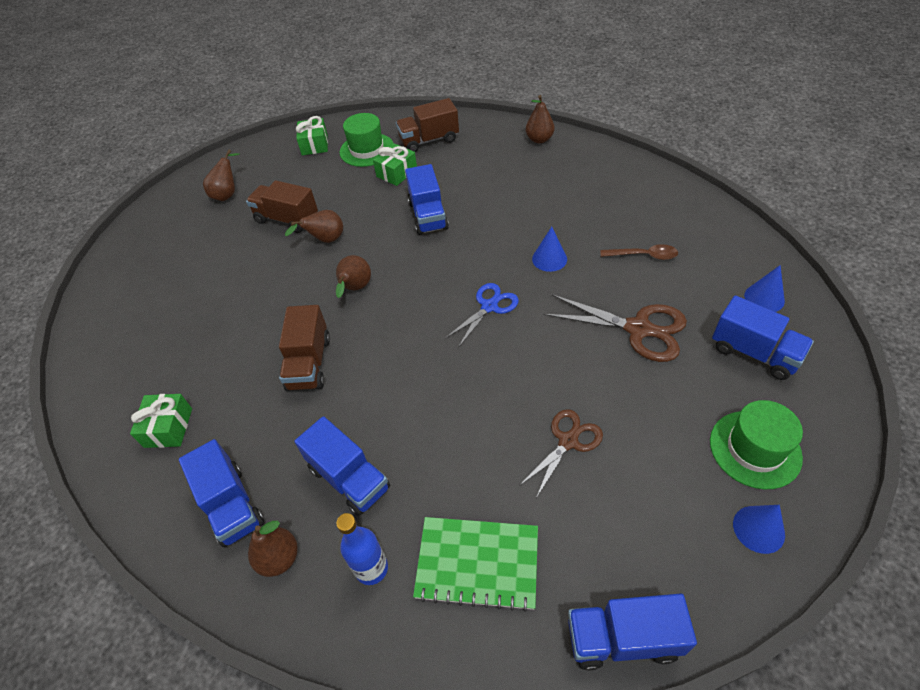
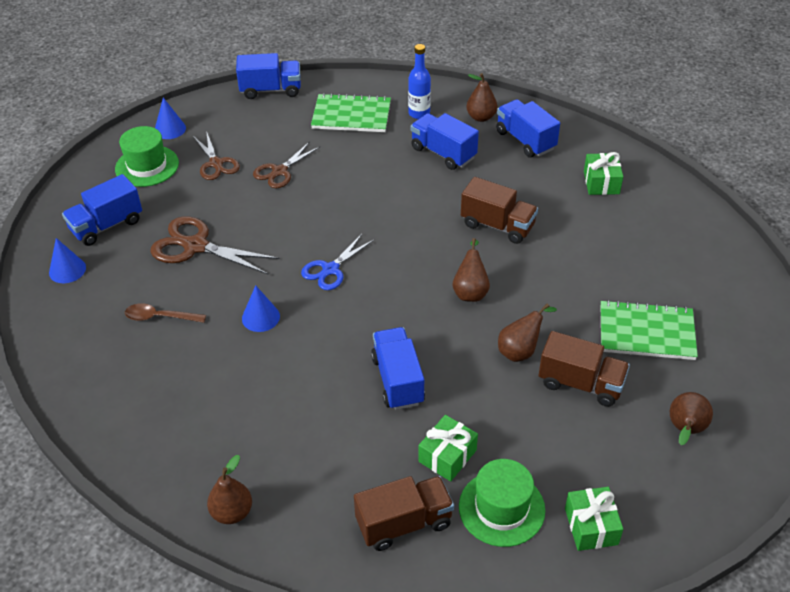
camera: 175 degrees right, 5 degrees down
(216, 258) = (646, 332): none -> green notebook
(309, 363) = (497, 225): brown truck -> brown truck turned 120 degrees clockwise
(659, 455) = (216, 163): none -> brown scissors
(754, 352) = (107, 225): blue truck -> blue truck turned 75 degrees counterclockwise

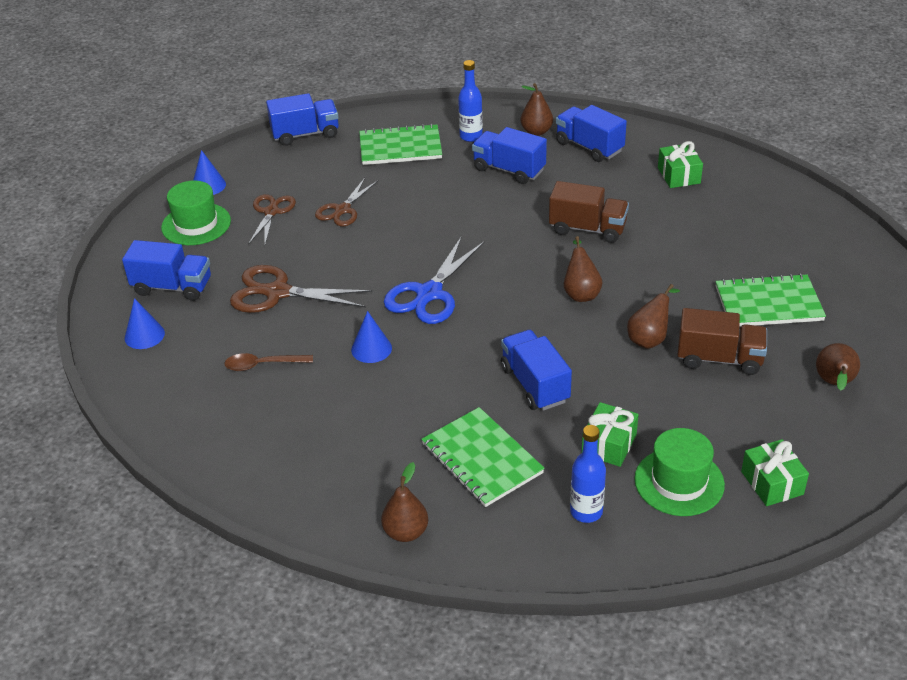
camera: 10 degrees left, 5 degrees down
(107, 225) = (172, 287): blue truck -> blue truck turned 120 degrees counterclockwise
(216, 163) = (271, 212): brown scissors -> brown scissors turned 135 degrees counterclockwise
(325, 449) = (482, 459): none -> green notebook
(330, 269) = (429, 294): blue scissors -> blue scissors, size x1.53
(404, 523) = (586, 511): brown truck -> blue bottle

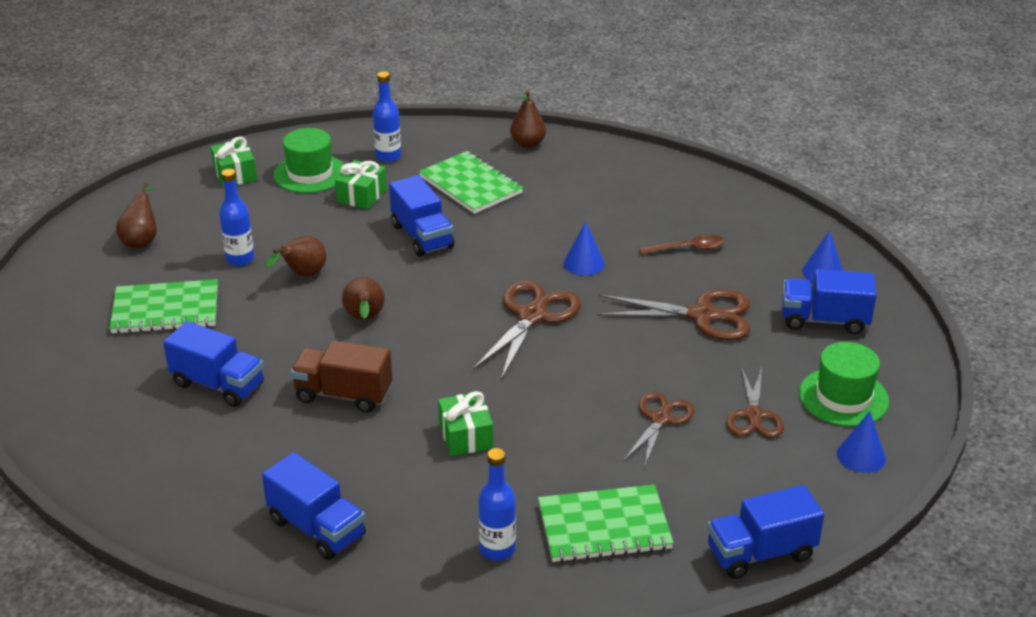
camera: 175 degrees right, 5 degrees down
(429, 294) = (532, 316): blue scissors -> brown scissors
(509, 170) = (440, 485): blue truck -> blue truck (218, 384)
(536, 131) = (394, 559): brown pear -> none
(679, 175) = (201, 476): green gift -> green gift (466, 435)
(719, 359) = (240, 259): brown truck -> blue bottle

